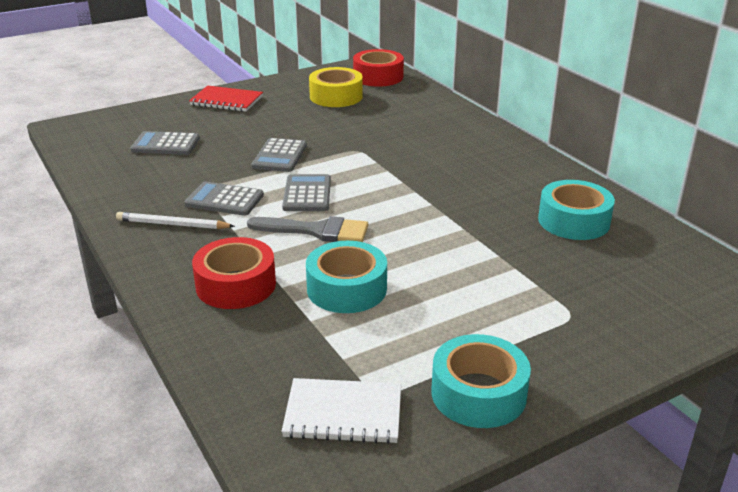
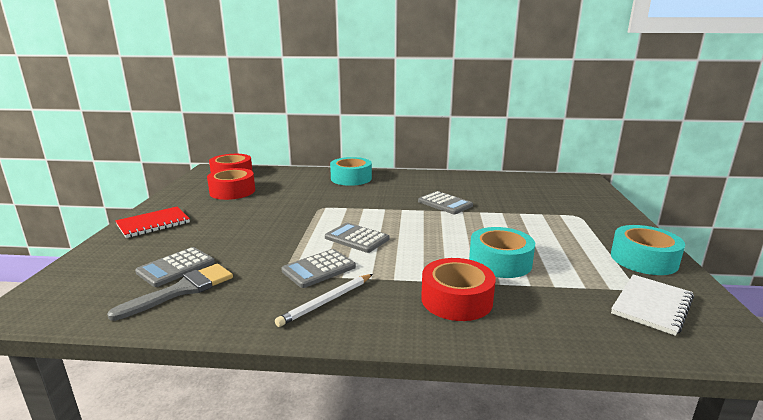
camera: 55 degrees left, 10 degrees down
(280, 156) = (285, 231): grey calculator -> grey calculator (445, 203)
(317, 231) = (413, 250): grey brush -> grey brush (182, 290)
(336, 96) = (232, 191): yellow tape -> red tape
(573, 221) = (485, 187): turquoise tape -> turquoise tape (351, 178)

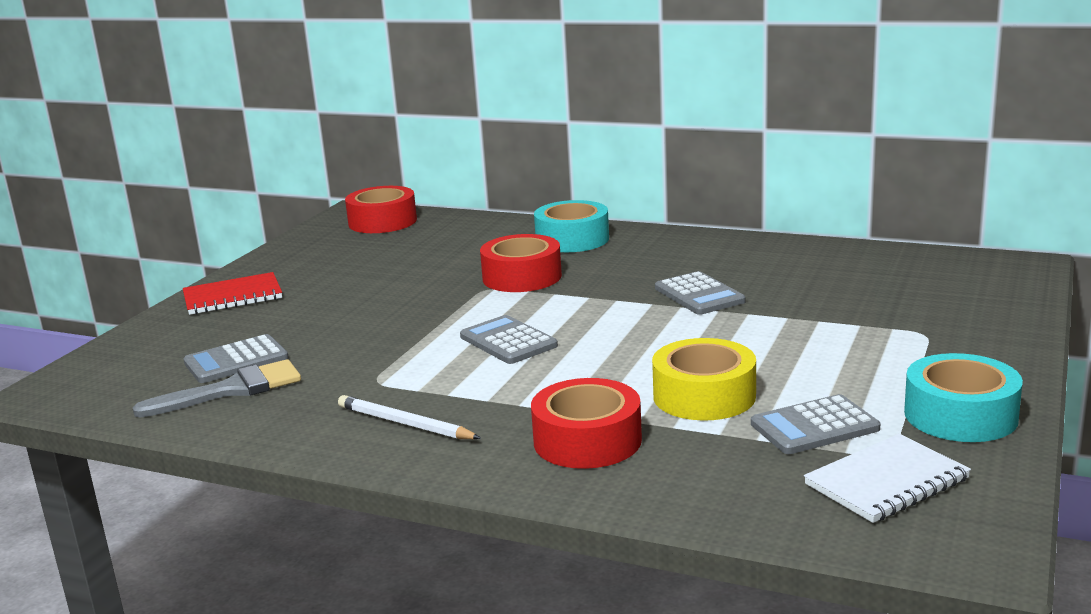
camera: 20 degrees right, 0 degrees up
(232, 191) = (367, 252): red tape -> red tape (522, 277)
(319, 269) = (423, 380): grey calculator -> grey calculator (814, 426)
(326, 301) = (405, 423): white pencil -> white pencil turned 60 degrees clockwise
(500, 262) = (704, 396): turquoise tape -> yellow tape

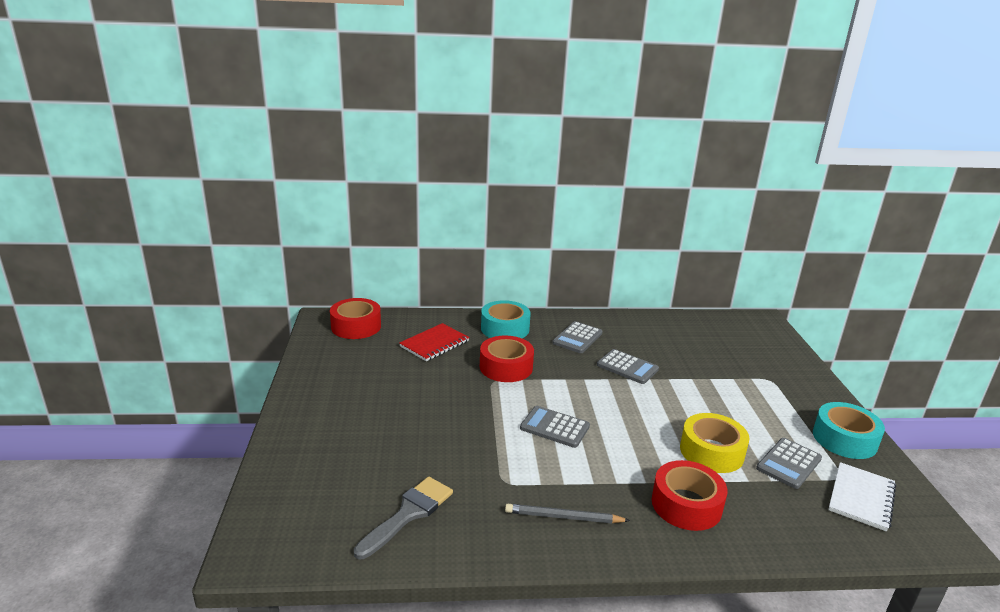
camera: 30 degrees left, 5 degrees up
(233, 297) = (313, 418): red notebook -> red notebook (434, 344)
(236, 360) = (382, 483): grey calculator -> grey calculator (577, 338)
(405, 423) = (563, 517): white pencil -> grey pencil

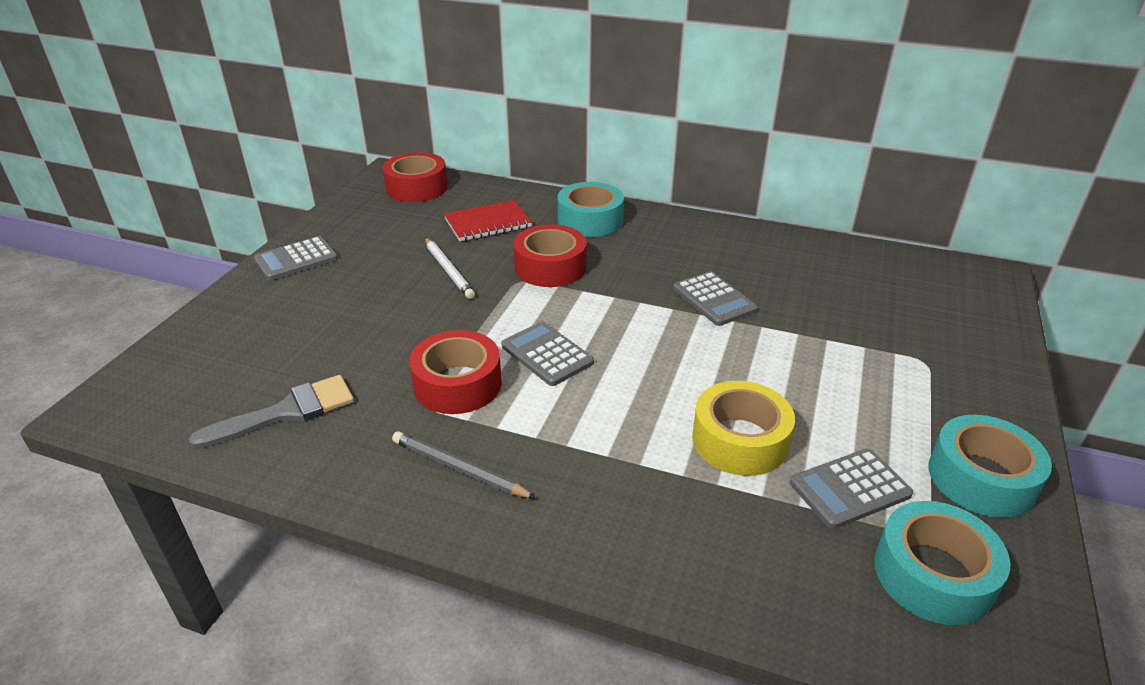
camera: 25 degrees right, 10 degrees up
(436, 384) = (448, 270): none -> white pencil
(577, 338) = (676, 249): grey calculator -> grey calculator (296, 259)
(686, 504) = (638, 501): red tape -> red tape (457, 384)
(861, 498) = (933, 574): white notebook -> turquoise tape

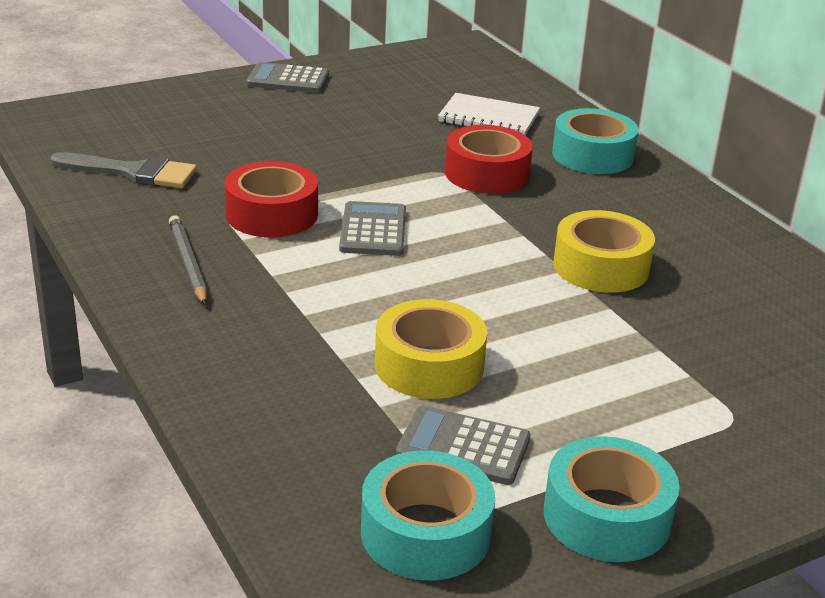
camera: 40 degrees right, 5 degrees down
(417, 187) = (471, 66): red tape -> none
(448, 270) = (394, 137): white pencil -> none
(488, 223) = (488, 118): red notebook -> white notebook
(714, 299) = (601, 267): grey calculator -> yellow tape

